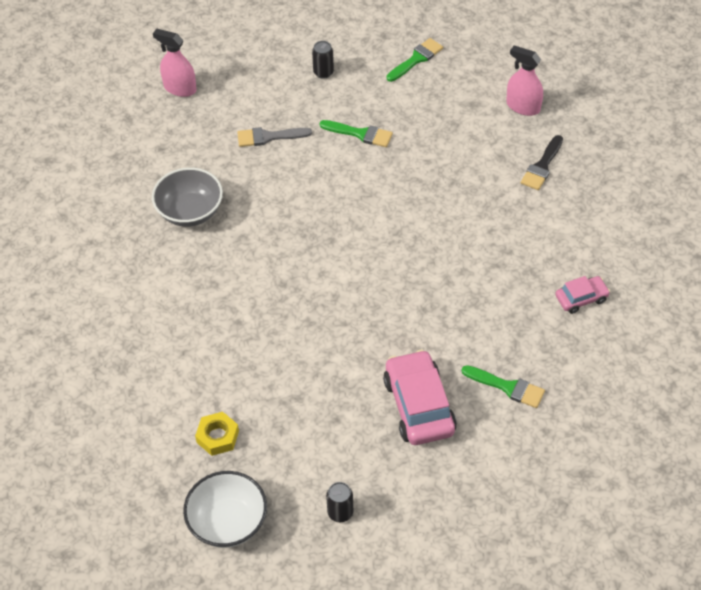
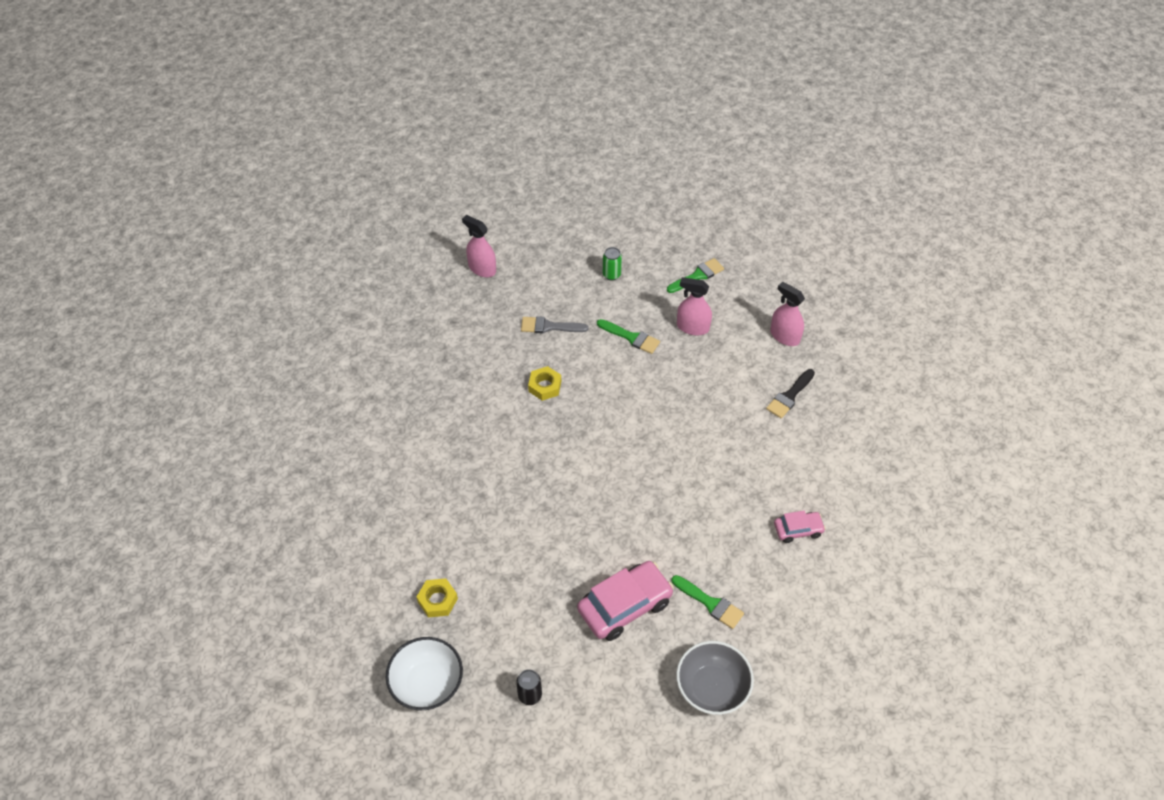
camera: 10 degrees right, 0 degrees up
(190, 212) = (464, 384): grey bowl -> grey bowl (712, 688)
(279, 199) = (545, 386): none -> yellow nut
(323, 72) = (611, 275): black can -> green can
(419, 406) = (624, 606): pink car -> pink car turned 60 degrees clockwise
(423, 113) = (692, 327): none -> pink spray bottle

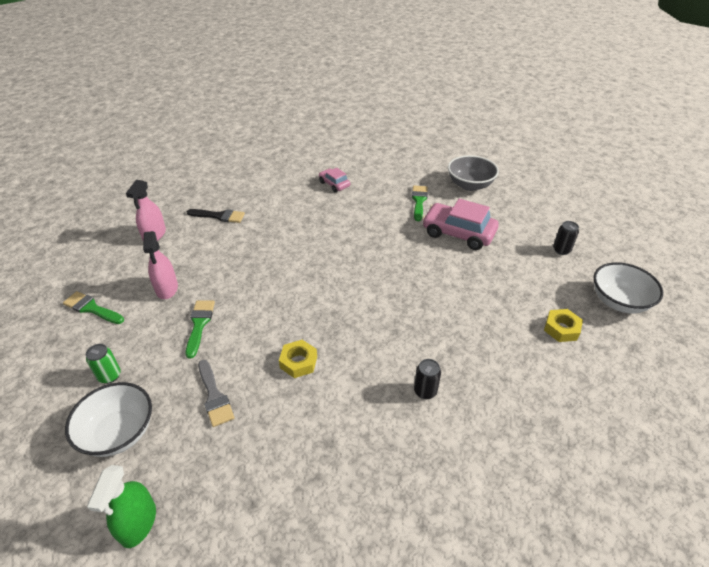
camera: 120 degrees left, 10 degrees down
(457, 453) = (425, 391): none -> black can
(482, 269) = (138, 523): pink spray bottle -> green spray bottle
(555, 271) = (119, 433): none -> white bowl

